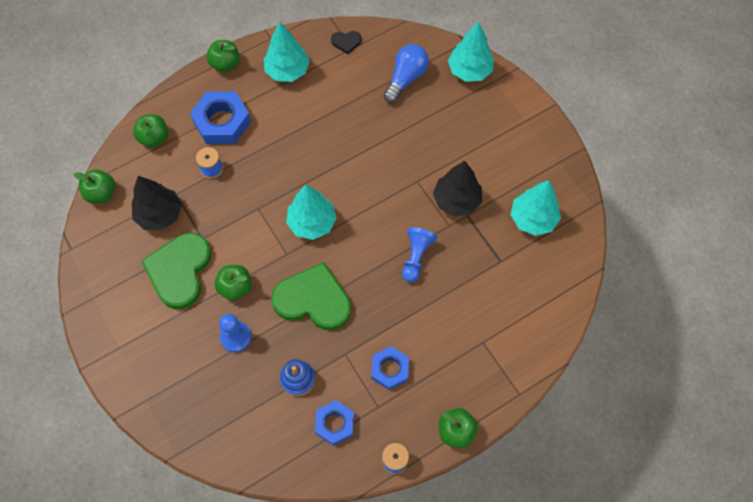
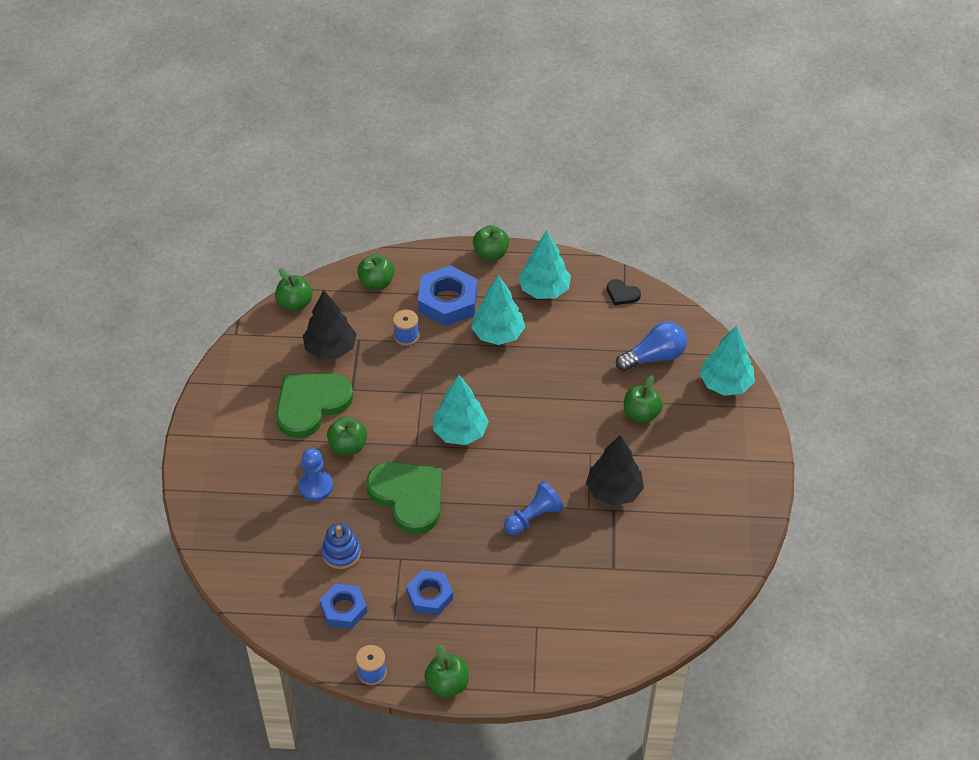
camera: 35 degrees right, 15 degrees down
(430, 128) = (641, 414): none -> green apple
(533, 219) = (677, 550): turquoise tree -> turquoise tree (498, 334)

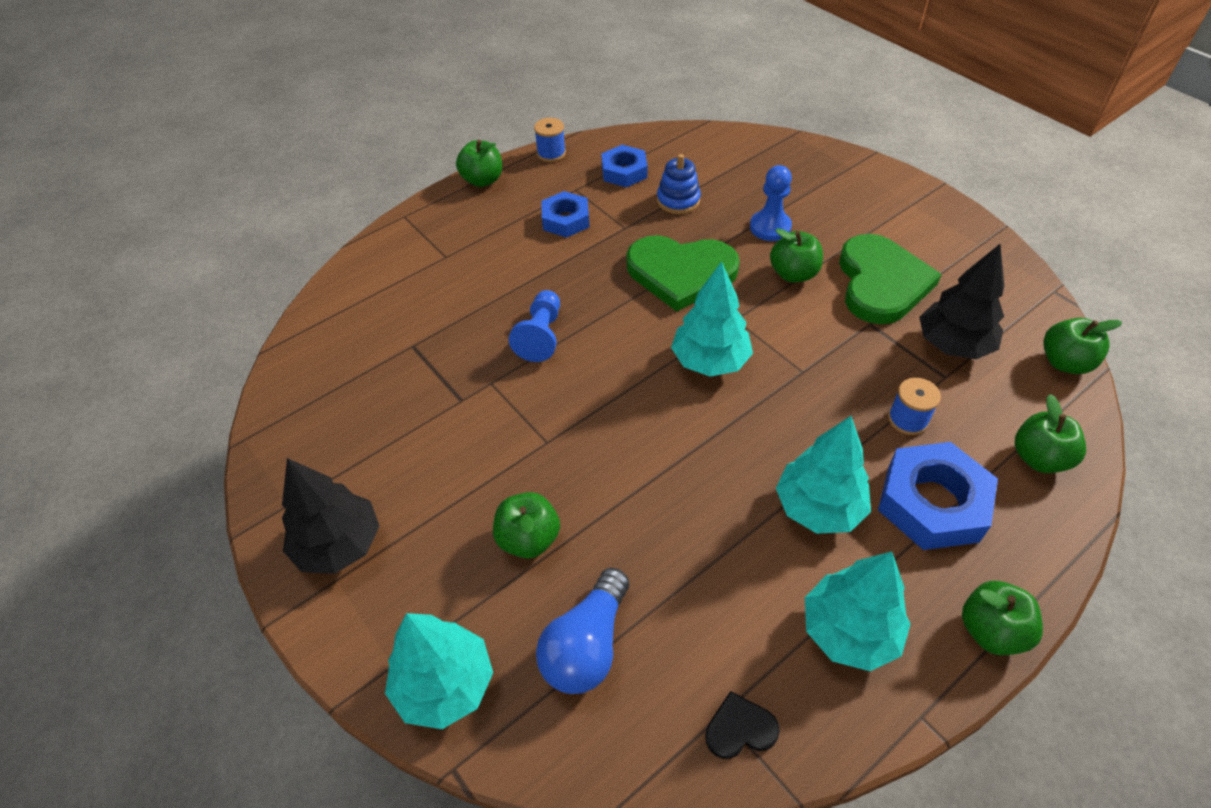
camera: 140 degrees right, 0 degrees up
(614, 491) = (478, 419): black tree -> black tree (339, 545)

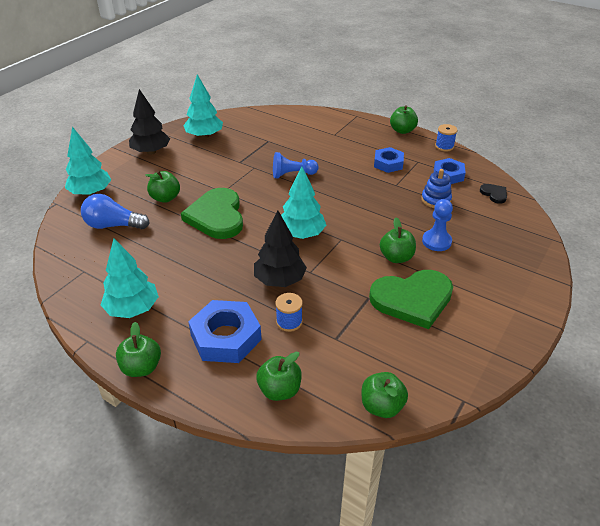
camera: 70 degrees right, 10 degrees down
(681, 273) = (369, 212): green heart -> green heart (216, 216)
(740, 728) = (77, 277): black heart -> black heart (494, 194)
(818, 508) = (209, 289): turquoise tree -> turquoise tree (204, 136)
(953, 345) = (368, 340): black tree -> black tree (280, 280)

